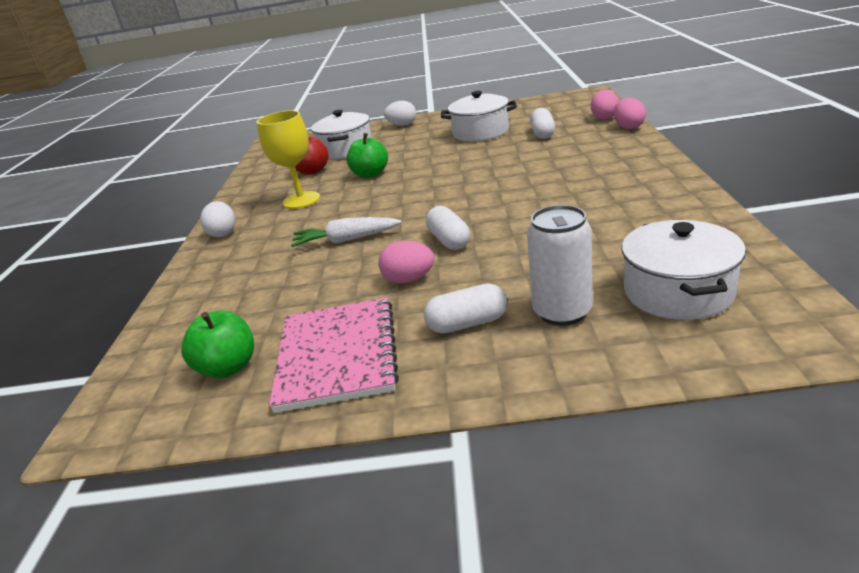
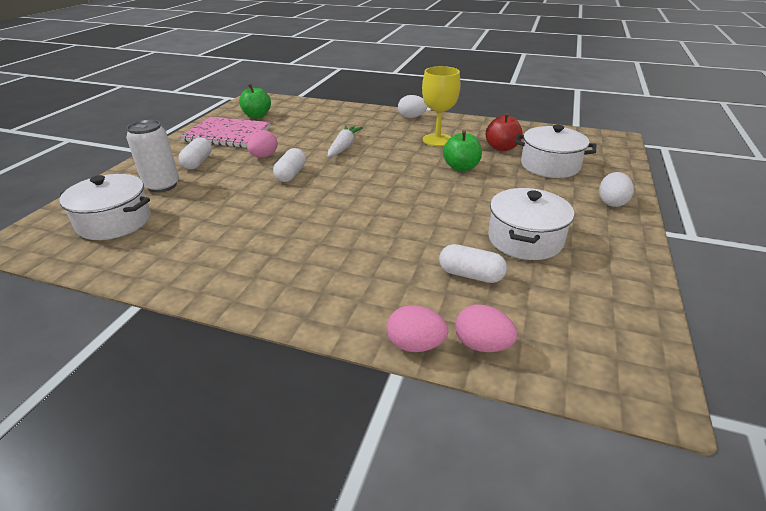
camera: 105 degrees right, 5 degrees up
(449, 240) = (291, 174): white capsule -> white capsule turned 75 degrees counterclockwise

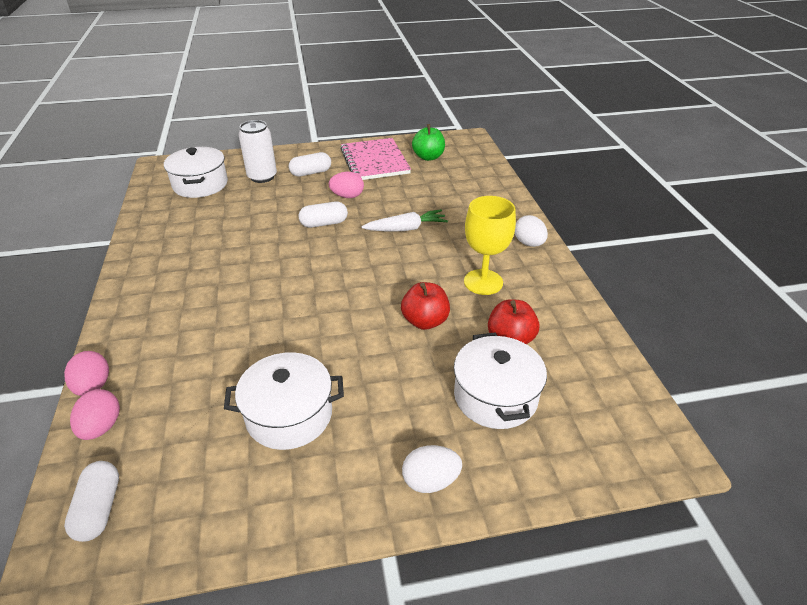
camera: 60 degrees right, 5 degrees up
(461, 167) = (425, 321): green apple -> red apple
(471, 275) = (204, 391): white capsule -> white capsule (99, 509)

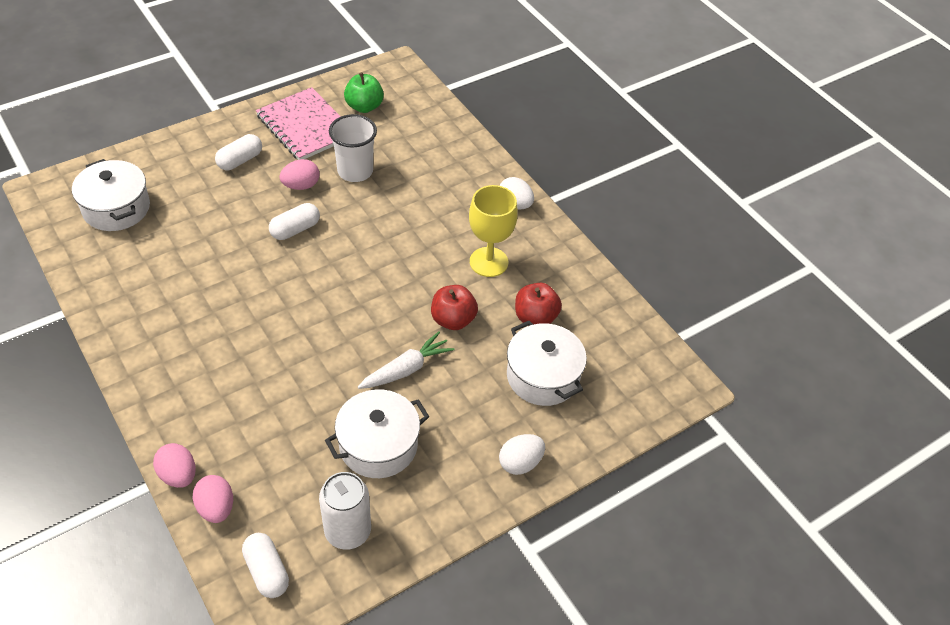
camera: 25 degrees left, 10 degrees up
(262, 177) = (185, 179): white can -> white can (348, 531)
(397, 195) = (355, 171): none -> white cup
(406, 229) = (386, 215): white carrot -> white carrot (406, 369)

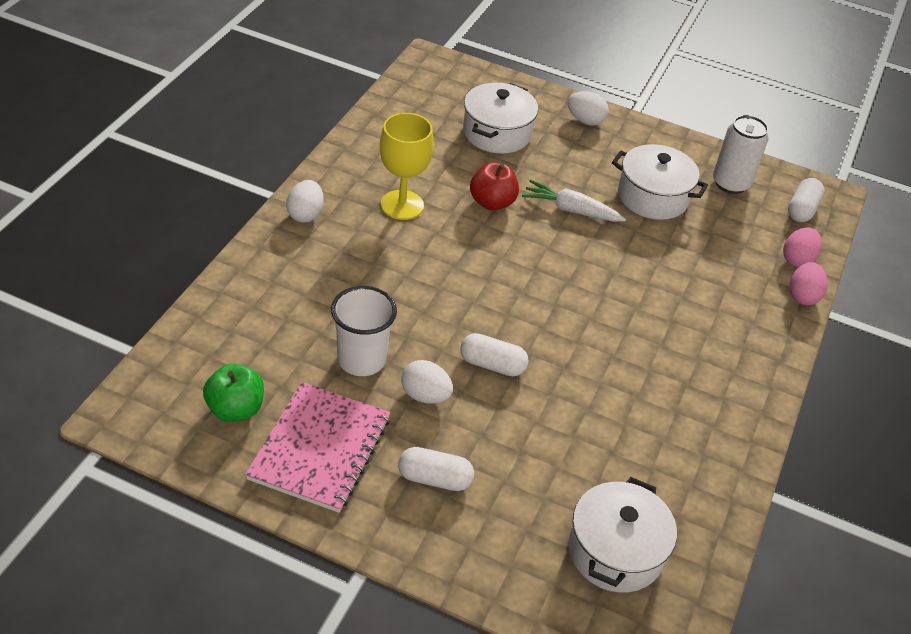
camera: 125 degrees left, 5 degrees down
(301, 186) = (425, 395): pink egg -> white egg
(535, 317) = (440, 155): red apple -> none

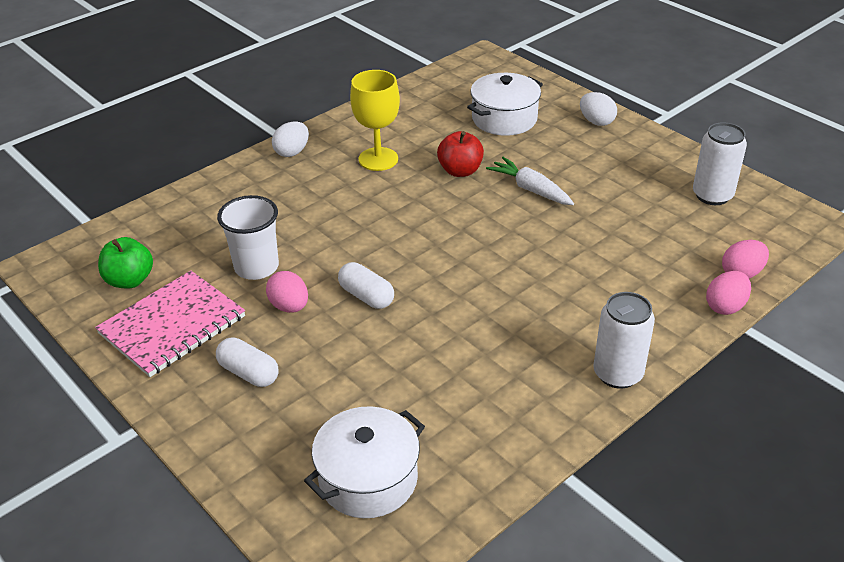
camera: 30 degrees right, 5 degrees down
(425, 395) = (289, 306): white egg -> pink egg
(653, 197) = (621, 192): white pot -> none
(757, 385) = (618, 373): none -> white can
(802, 209) = (777, 231): white capsule -> none

